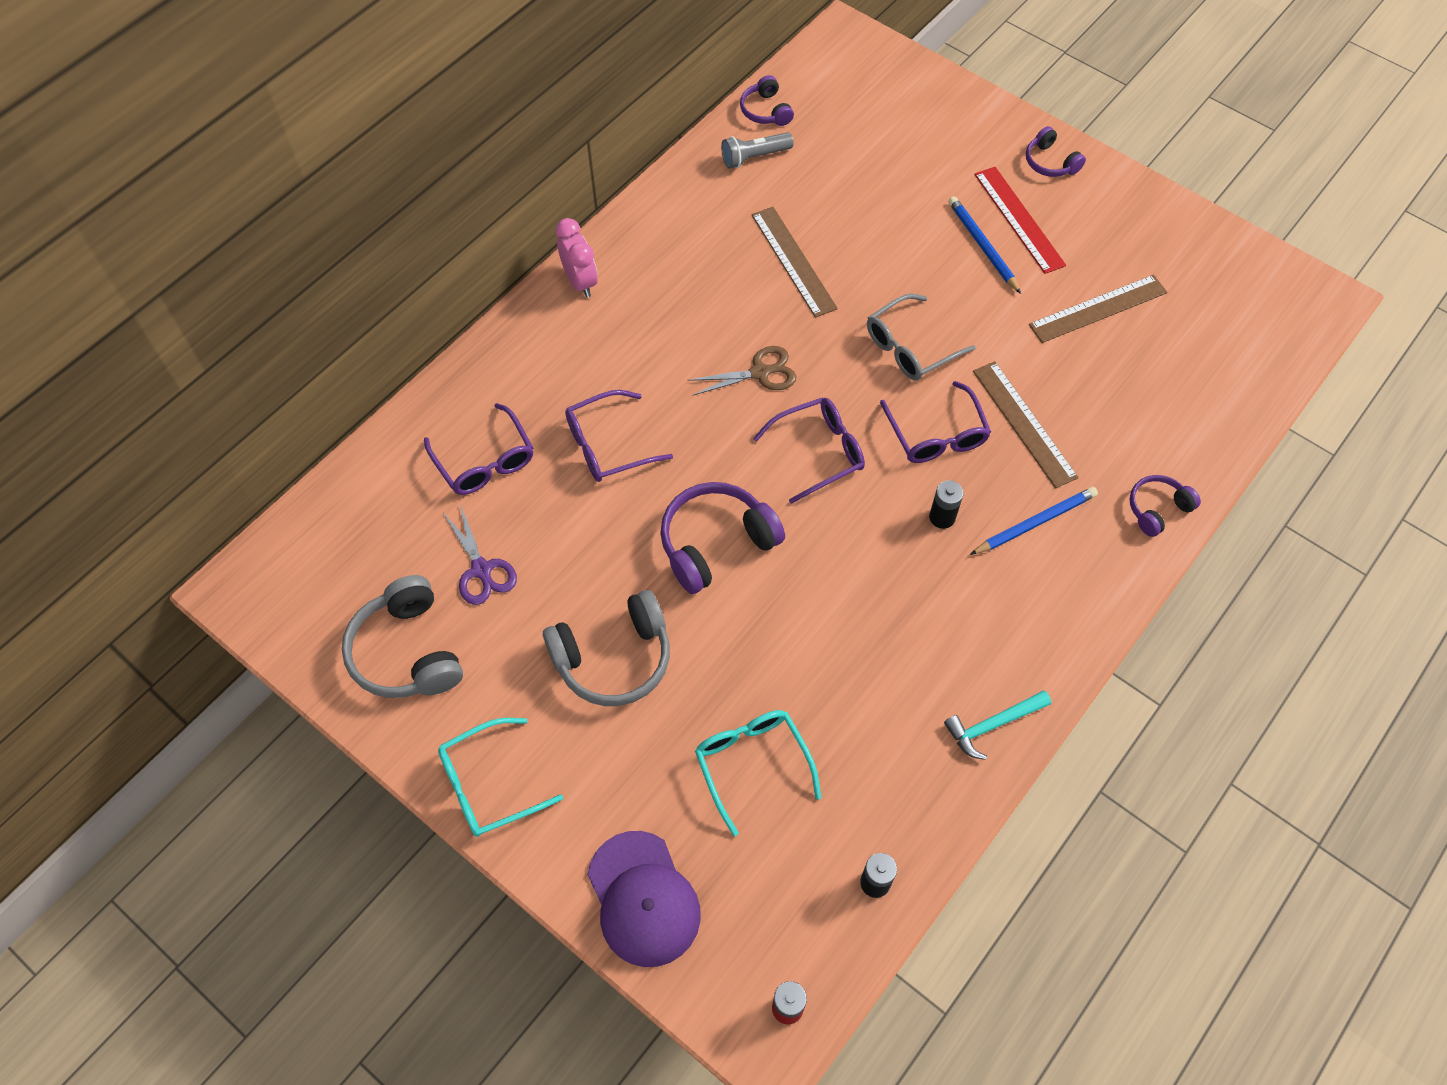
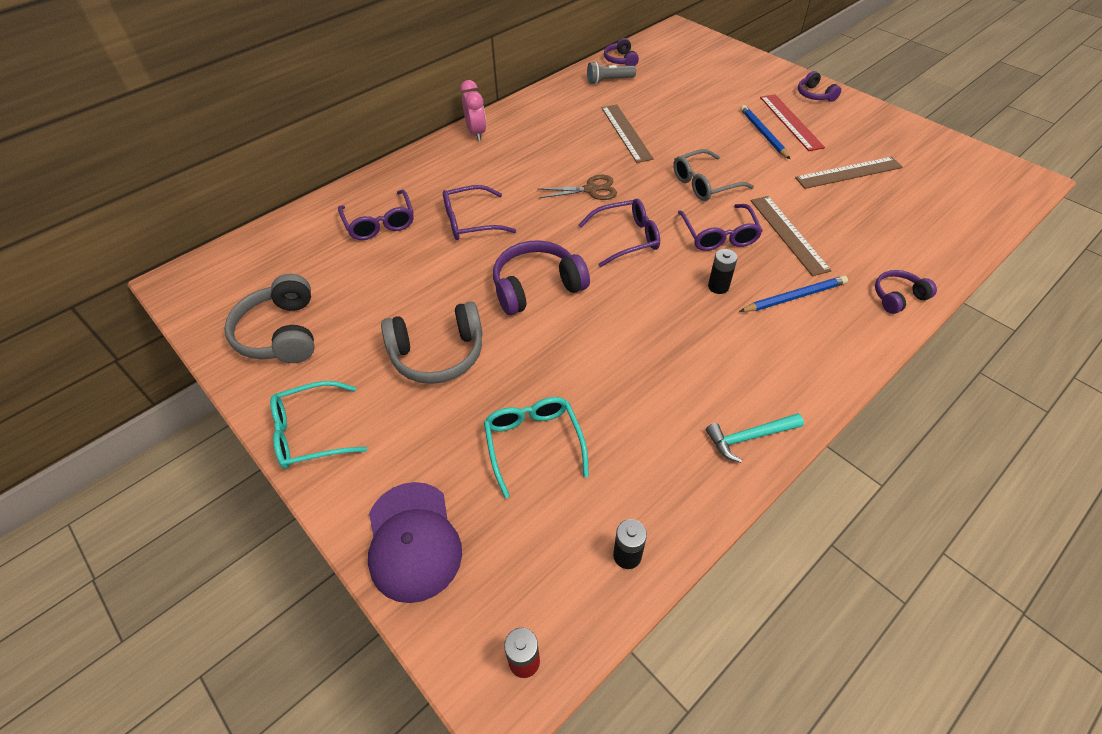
camera: 10 degrees right, 10 degrees down
(482, 570) = (355, 287): purple scissors -> none

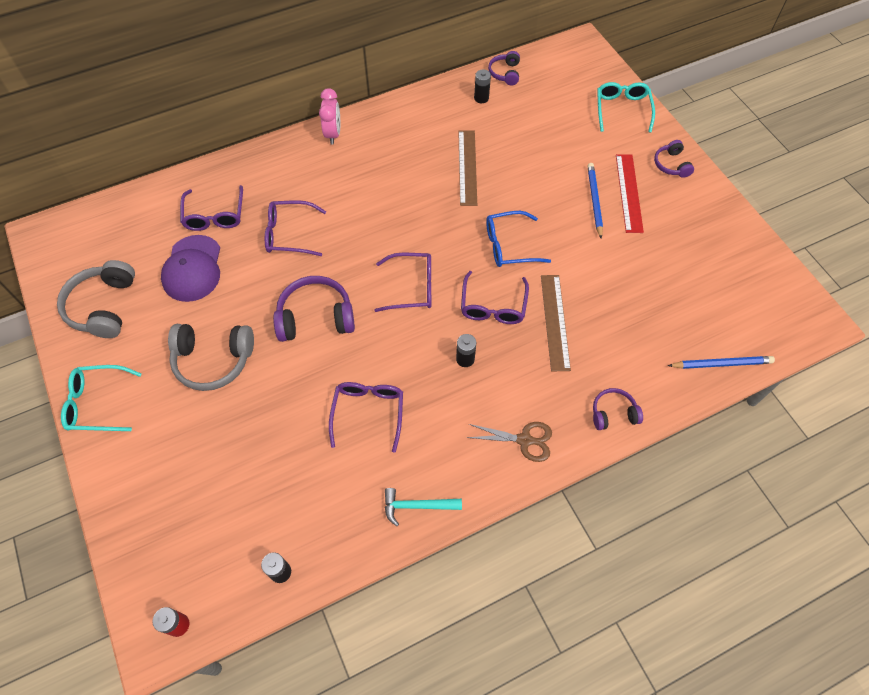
camera: 15 degrees right, 10 degrees up
(413, 541) = (138, 513): purple cap -> purple cap (192, 269)
(533, 443) = (253, 461): turquoise glasses -> turquoise glasses (622, 110)
(591, 189) = (406, 226): brown scissors -> brown scissors (525, 440)
(609, 81) = (481, 98): grey flashlight -> black battery
(643, 361) = (368, 413): none -> purple glasses
(704, 184) = (509, 245): grey glasses -> blue glasses
(794, 297) = (524, 388): blue pencil -> blue pencil (721, 364)
(849, 173) = (649, 268): brown ruler -> none

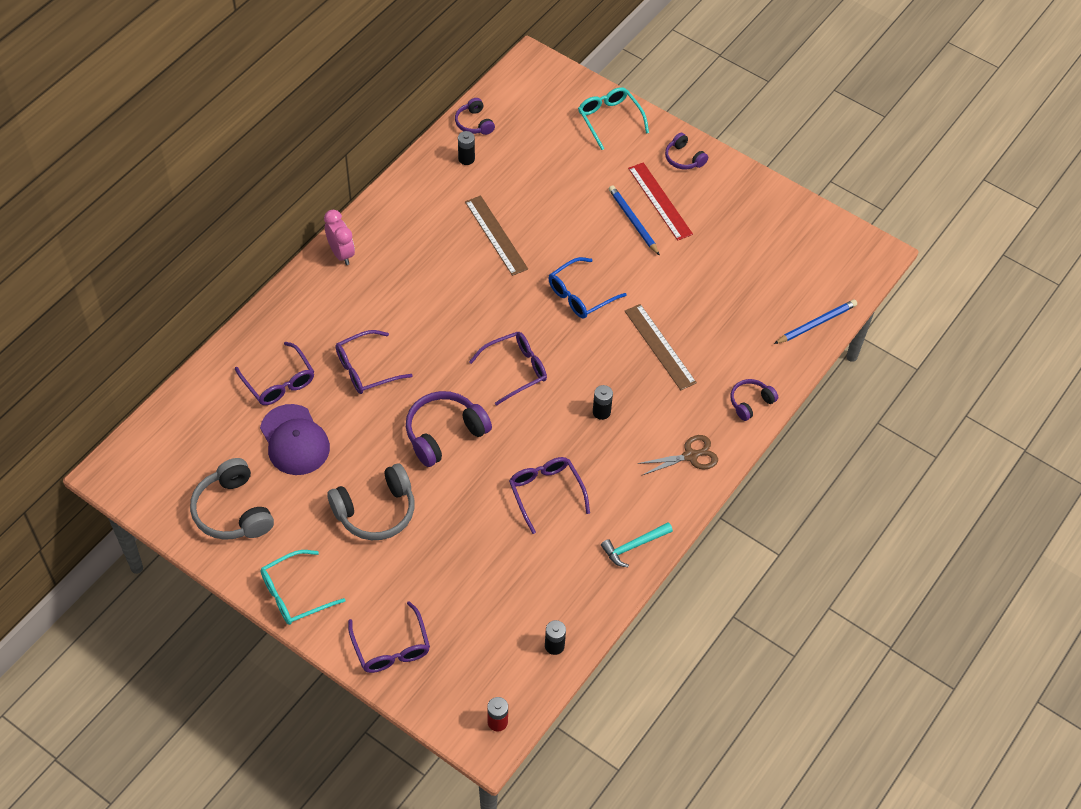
camera: 30 degrees left, 5 degrees down
(493, 306) = (598, 355): purple glasses -> purple glasses (391, 647)

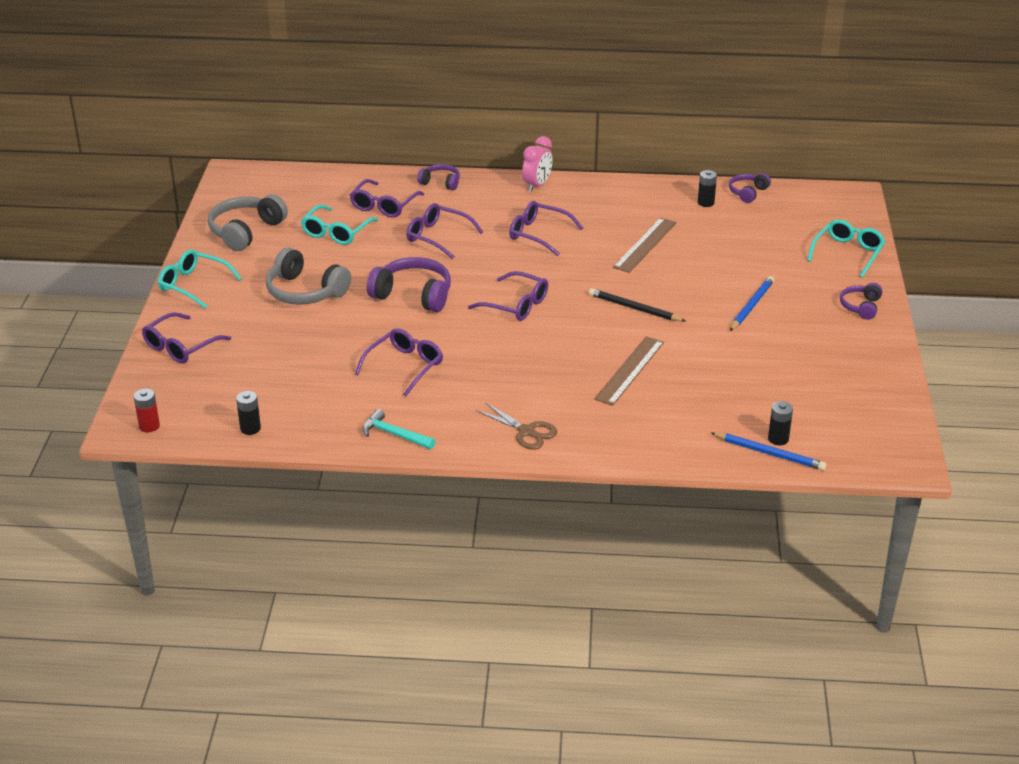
camera: 60 degrees right, 20 degrees down
(294, 440) = (336, 232): purple cap -> turquoise glasses
(421, 296) = (539, 234): none -> purple glasses
(580, 295) = (634, 308): blue glasses -> black pencil
(601, 412) = (521, 364): black battery -> black battery (778, 439)
(660, 201) = (794, 312): red ruler -> none
(750, 402) = (627, 445): purple headphones -> purple headphones (440, 182)

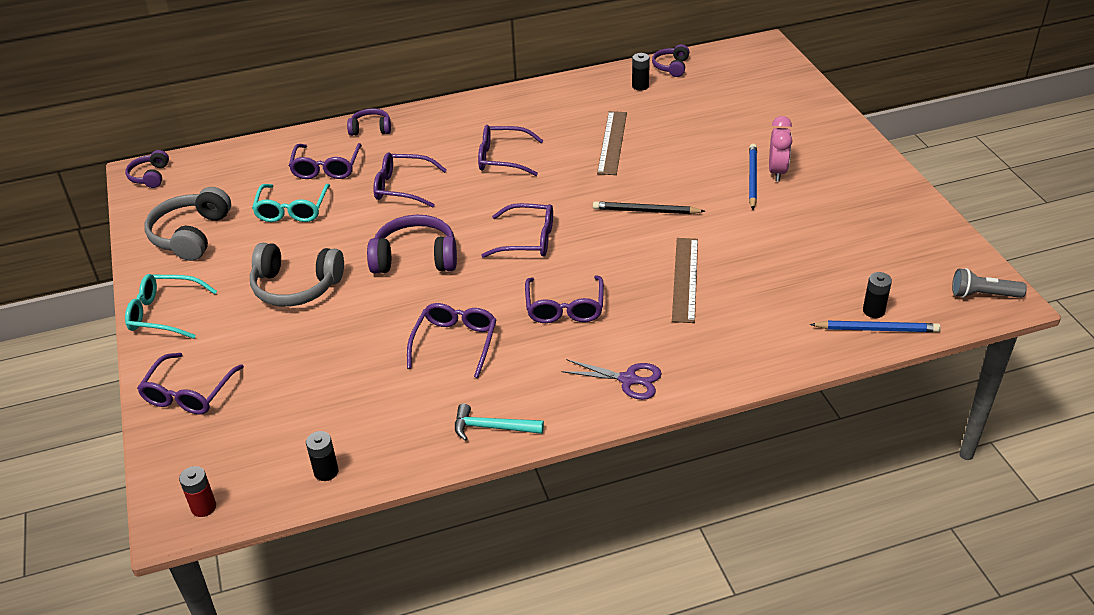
camera: 20 degrees left, 5 degrees up
(511, 365) = (564, 307): none -> purple glasses
(527, 432) = (629, 380): brown scissors -> purple scissors
(537, 185) = (469, 108): pink clock -> pink clock (777, 172)
(847, 253) = (800, 103): turquoise glasses -> none
(861, 307) = (849, 152): purple headphones -> purple headphones (150, 176)
(890, 454) = (983, 295): none -> grey flashlight

